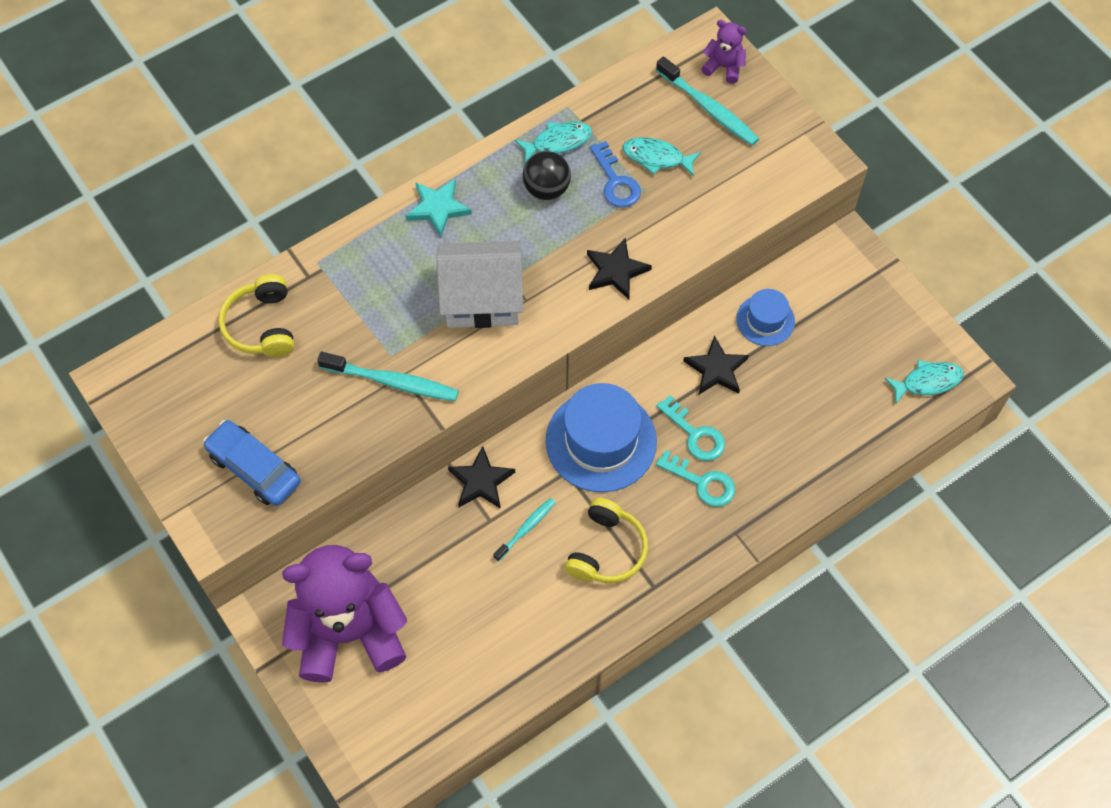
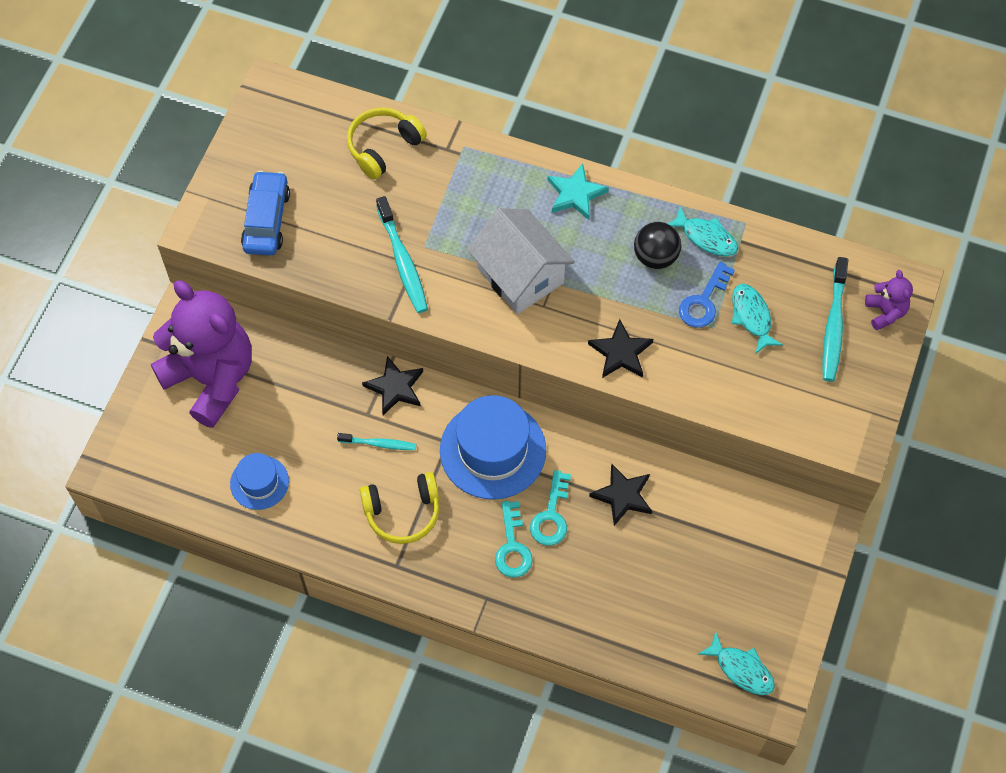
camera: 55 degrees right, 0 degrees up
(765, 320) = (698, 506): blue hat -> blue hat (259, 482)

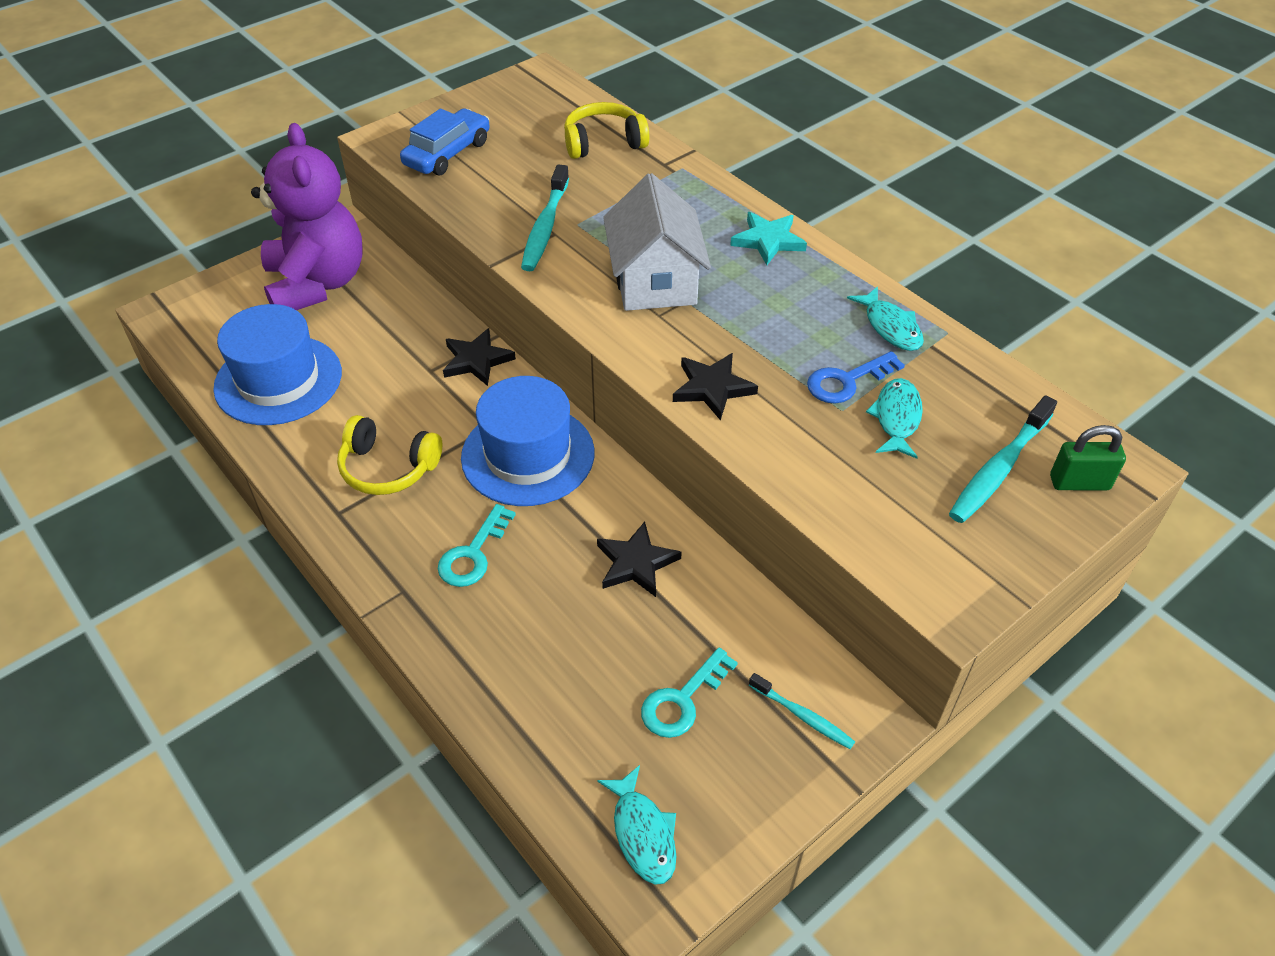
camera: 30 degrees right, 15 degrees down
(259, 482) = (278, 380): blue hat -> blue hat, size x1.83
(379, 444) = (419, 399): turquoise toothbrush -> turquoise toothbrush (803, 716)
(551, 515) = (540, 544): turquoise key -> turquoise key (682, 700)
(655, 257) = (818, 322): black ball -> none
(885, 312) = (1079, 483): purple teddy bear -> green padlock

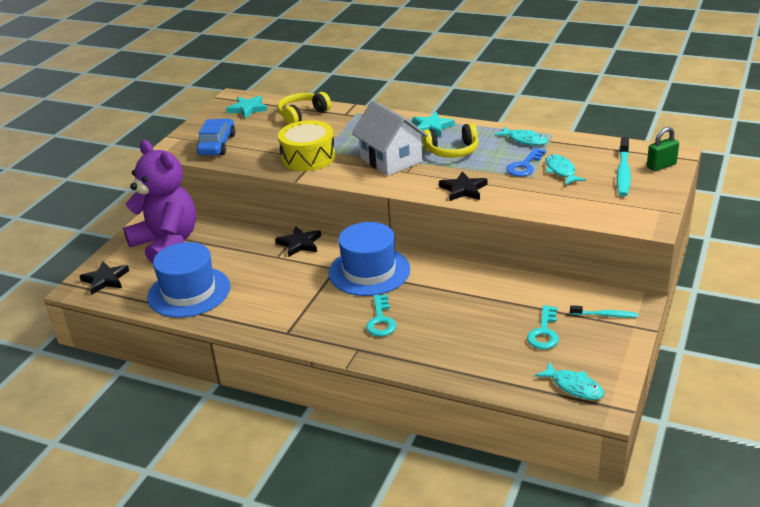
camera: 25 degrees left, 15 degrees down
(388, 468) = (296, 304): yellow headphones -> yellow headphones (452, 151)
(540, 102) = (247, 109): none -> turquoise star
(545, 227) = (308, 157): turquoise toothbrush -> yellow drum
(636, 563) = (469, 291): black star -> black star (105, 280)

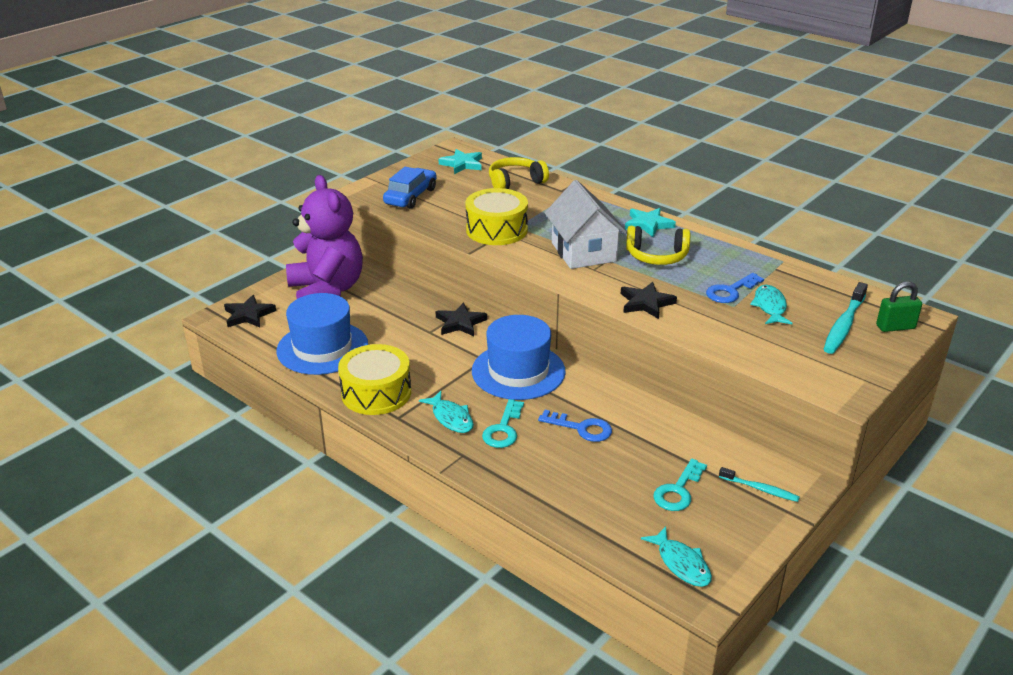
camera: 15 degrees right, 0 degrees up
(257, 317) = (376, 393): none -> yellow drum
(444, 304) = (581, 428): none -> blue key
(524, 140) = (746, 261): turquoise fish -> turquoise fish (451, 418)

